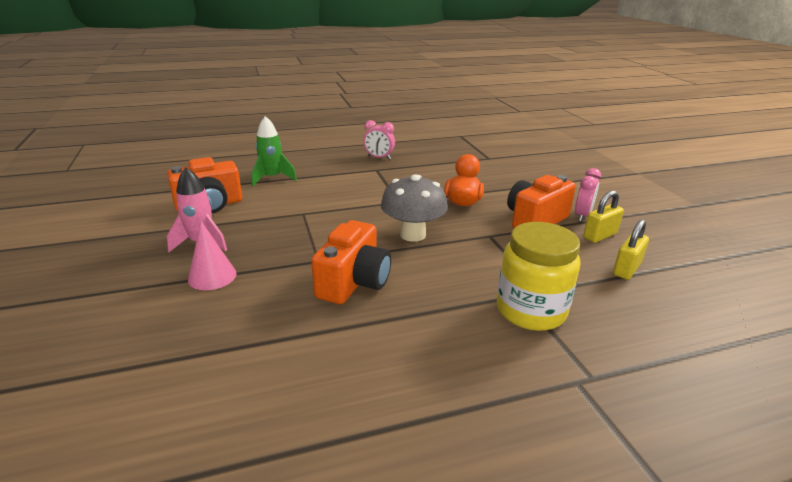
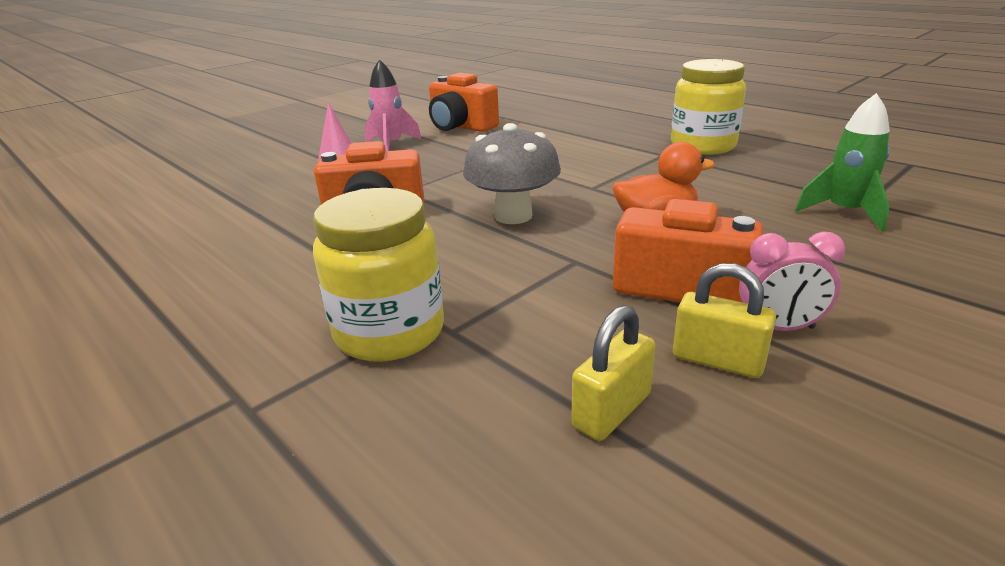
camera: 65 degrees right, 0 degrees up
(272, 178) = (552, 126): green rocket -> green rocket (844, 213)
(379, 158) = (703, 146): pink clock -> yellow jar
(626, 269) = (612, 411): yellow padlock -> yellow padlock turned 60 degrees counterclockwise

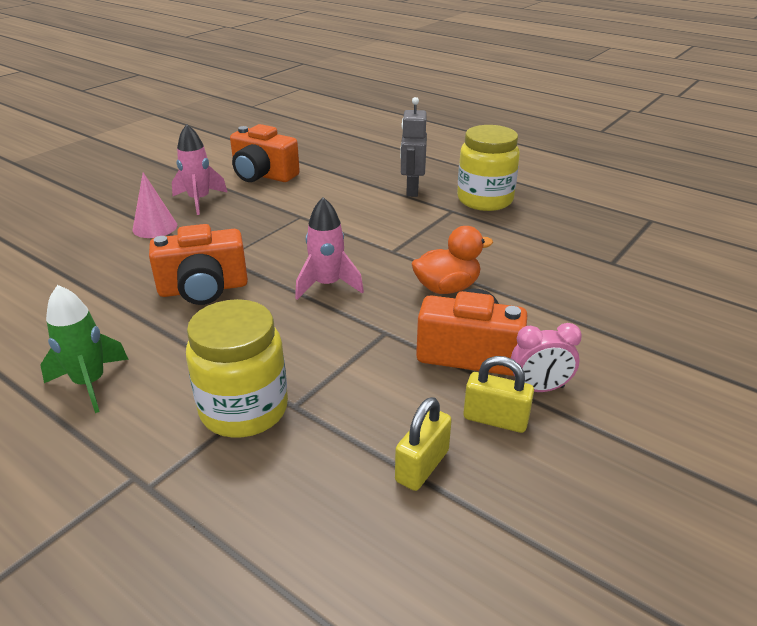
camera: 10 degrees left, 5 degrees up
(513, 216) = (327, 285): grey mushroom -> pink rocket
(619, 138) = (412, 190): none -> grey robot
(844, 213) = (594, 274): green rocket -> green rocket (90, 383)

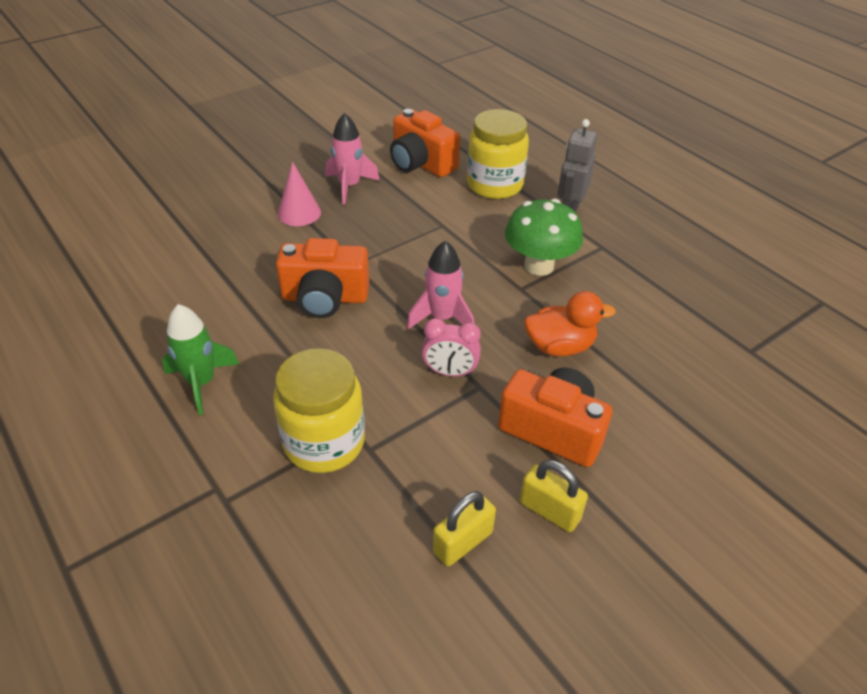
camera: 15 degrees right, 10 degrees up
(402, 232) = (539, 265): none -> green mushroom
(485, 200) = (643, 239): yellow jar -> yellow jar (494, 185)
(539, 389) = (606, 487): pink clock -> pink clock (450, 372)

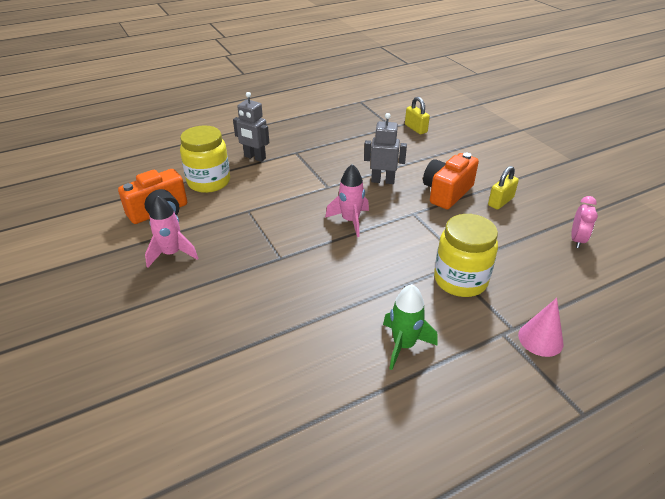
camera: 80 degrees left, 5 degrees down
(299, 213) = (198, 286): pink cone -> pink cone (540, 339)
(325, 298) = (317, 274): orange camera -> none
(450, 372) = (401, 223): pink clock -> pink clock (577, 240)
(463, 542) = (525, 231): yellow padlock -> yellow padlock (416, 128)
(539, 265) = (307, 177): green mushroom -> none
(559, 346) = (383, 181): orange duck -> grey robot

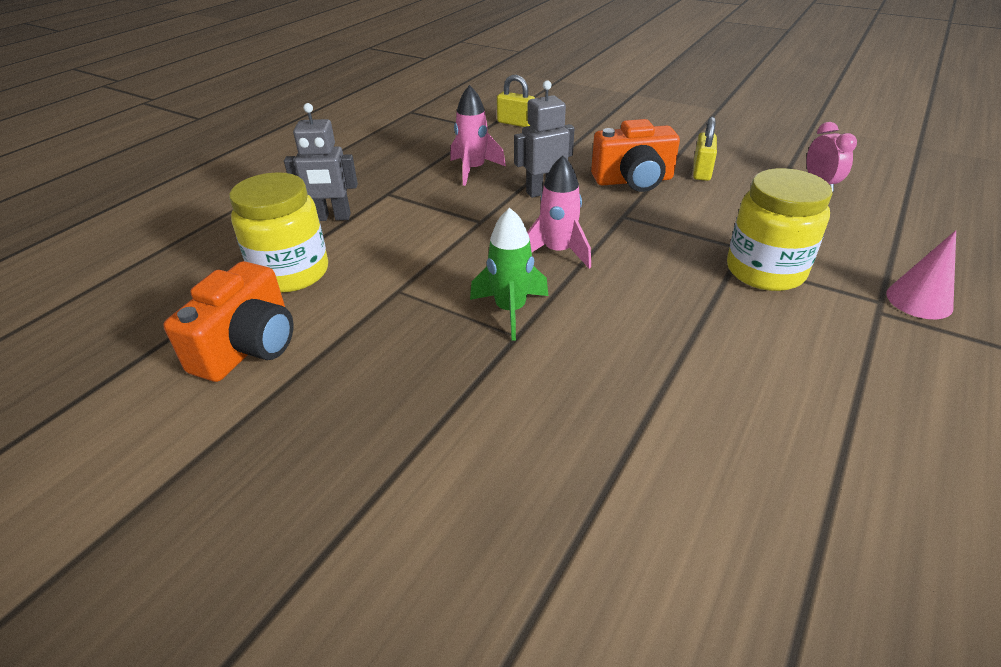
camera: 30 degrees left, 0 degrees up
(172, 254) = (336, 401): pink rocket -> pink rocket (473, 170)
(404, 345) = (800, 377): green rocket -> green rocket (510, 310)
(446, 192) = (633, 180): orange camera -> orange camera turned 105 degrees counterclockwise

